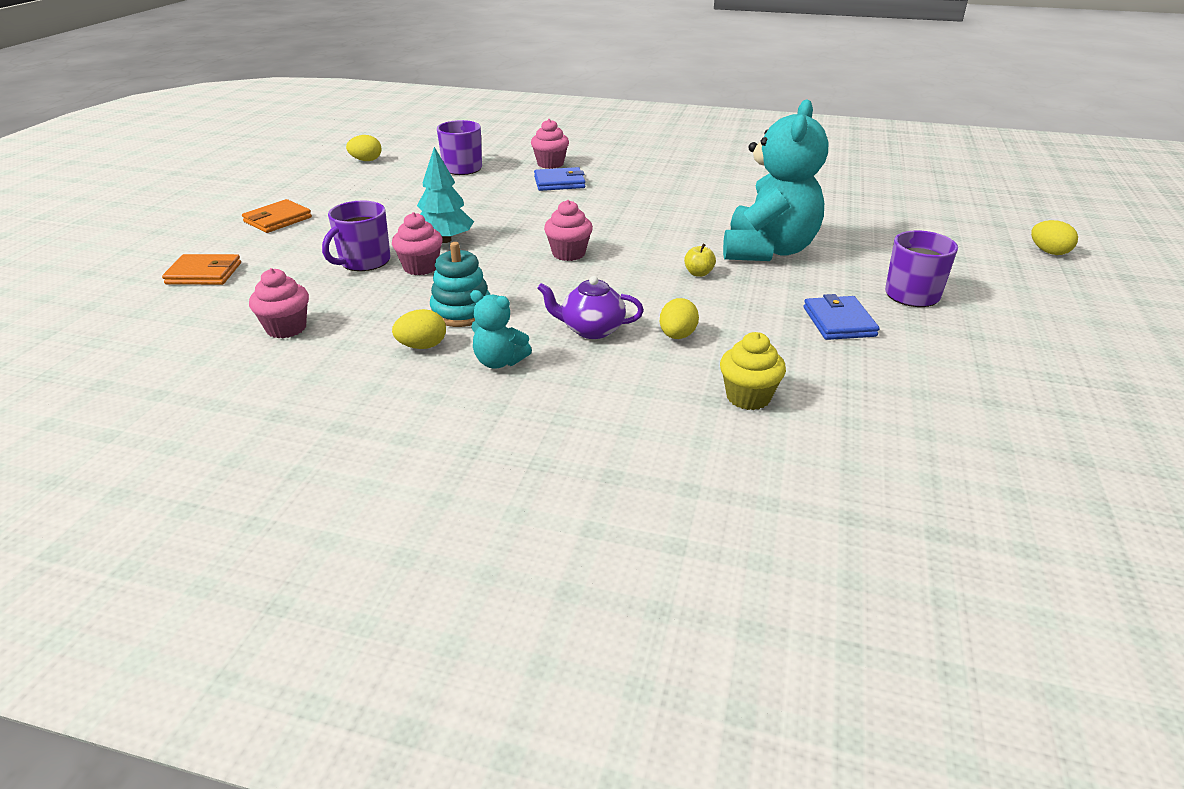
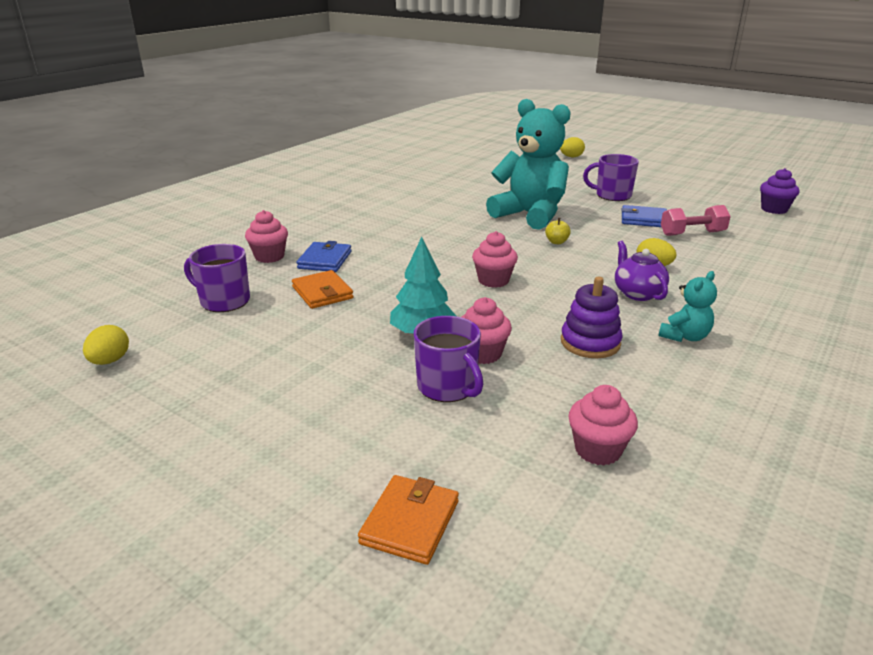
camera: 70 degrees left, 5 degrees down
(278, 220) = (262, 447): orange wallet -> orange wallet (322, 293)
(422, 346) = (652, 369): yellow egg -> none
(462, 312) = (590, 342): turquoise stacking toy -> purple stacking toy
(591, 330) = (637, 293): purple teapot -> purple teapot turned 135 degrees clockwise
(748, 397) = (737, 261): yellow cupcake -> none
(823, 360) = (692, 233): none -> pink dumbbell
(1036, 439) = (774, 209): none -> purple cupcake

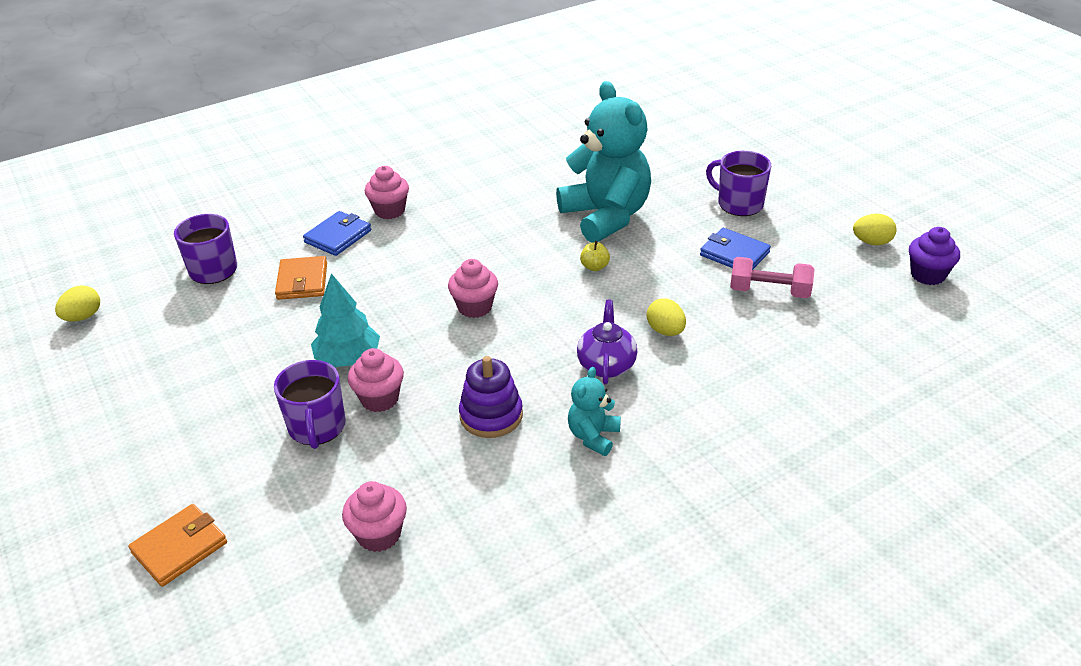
camera: 25 degrees right, 10 degrees up
(269, 257) = (292, 219): pink cupcake -> pink cupcake (390, 211)
(571, 157) = (759, 121): yellow egg -> yellow egg (871, 242)
(684, 336) = (593, 436): turquoise teddy bear -> turquoise teddy bear turned 135 degrees clockwise

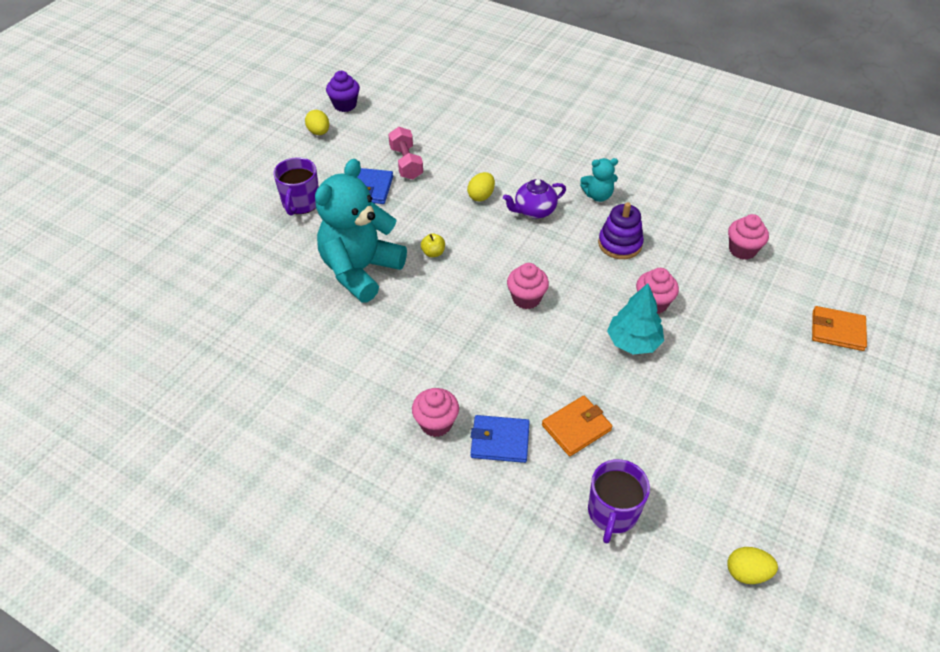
camera: 120 degrees left, 10 degrees up
(317, 427) = (703, 321): purple mug -> none

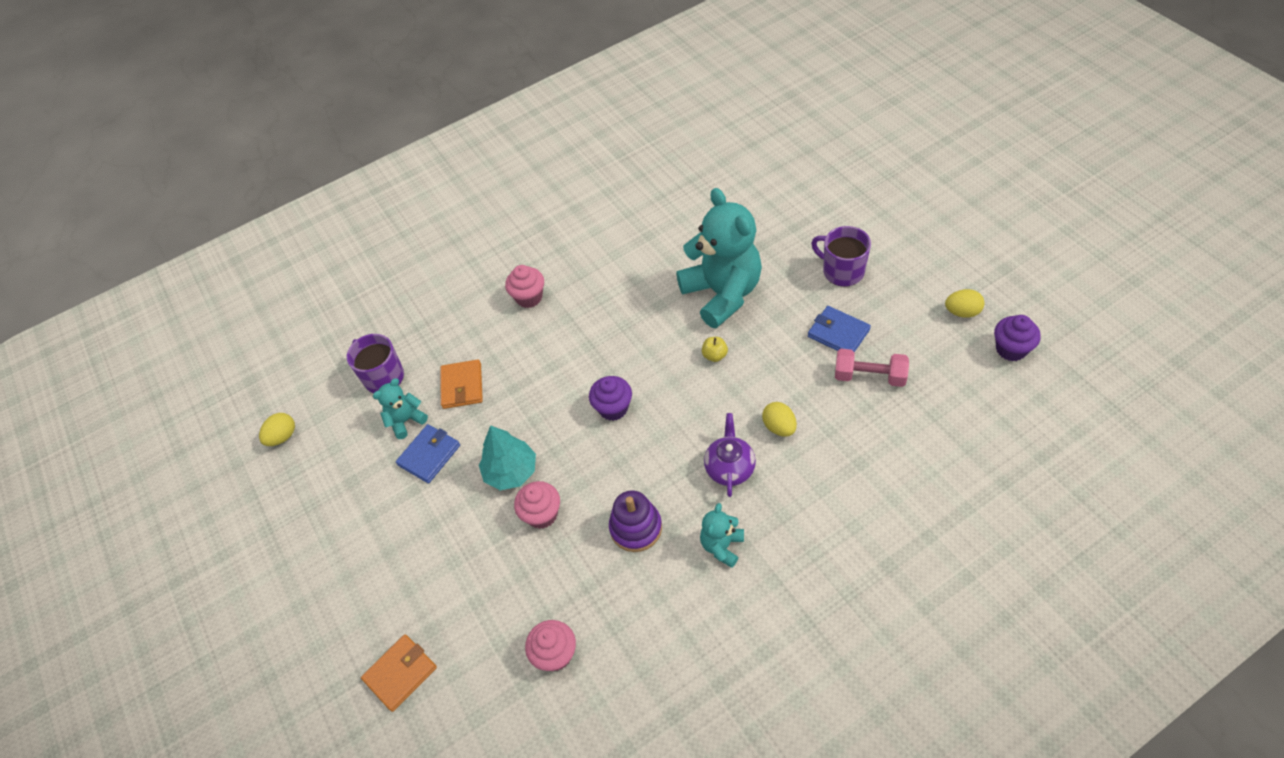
camera: 125 degrees right, 5 degrees up
(500, 441) = (487, 331): blue wallet -> blue wallet (429, 455)
(526, 298) = (613, 408): pink cupcake -> purple cupcake
(645, 456) = (406, 421): none -> turquoise teddy bear

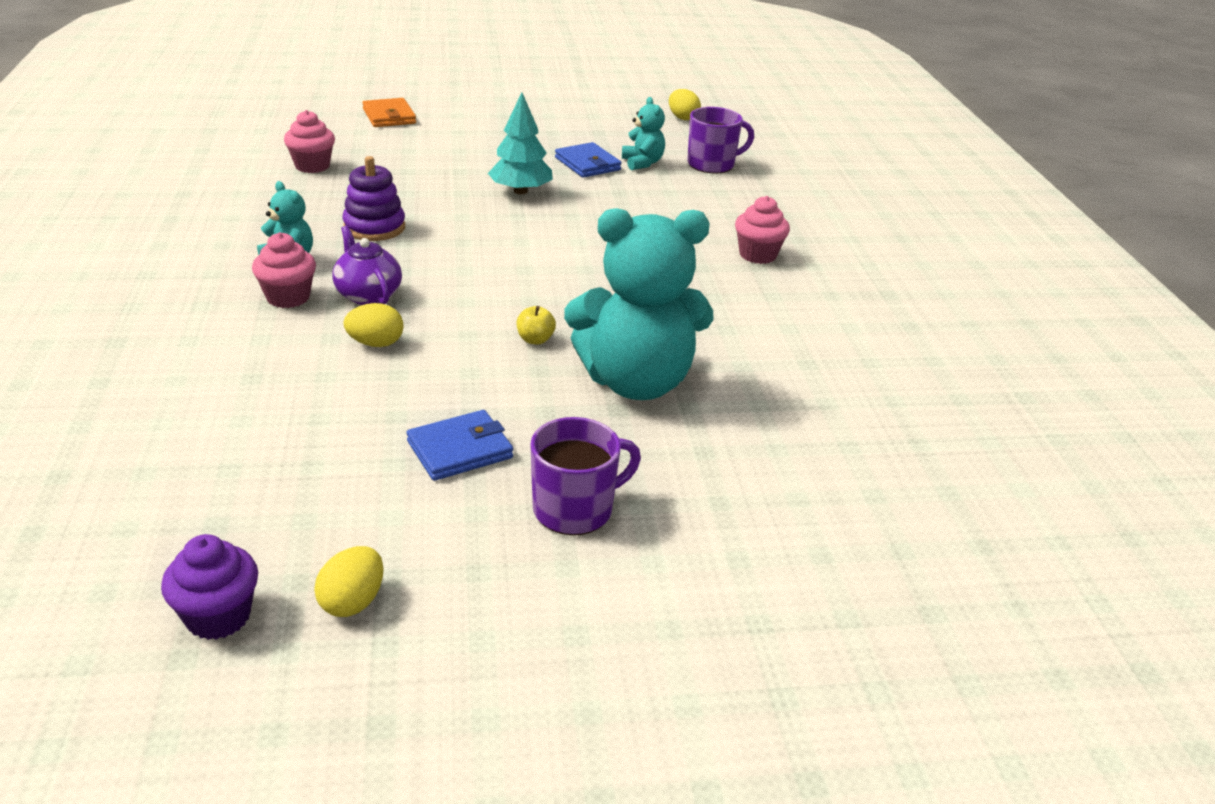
camera: 105 degrees right, 20 degrees down
(462, 386) = (658, 194): orange wallet -> none
(542, 514) = (453, 192): pink cupcake -> pink cupcake (288, 297)
(613, 408) = (534, 257): purple cupcake -> none
(729, 468) = (368, 295): purple teapot -> purple teapot turned 150 degrees counterclockwise
(869, 376) = (357, 443): pink dumbbell -> none

